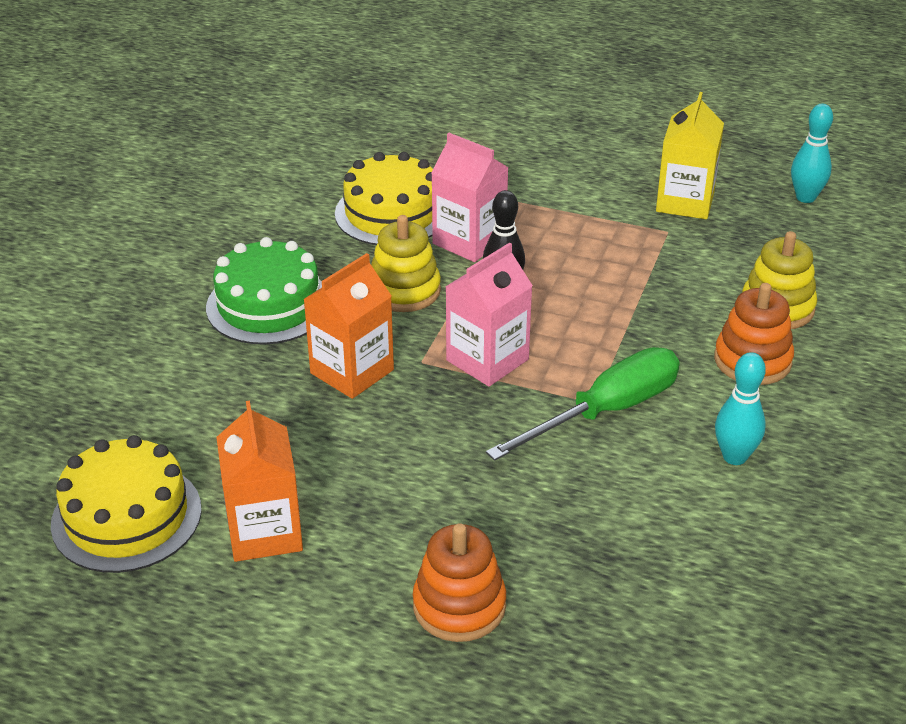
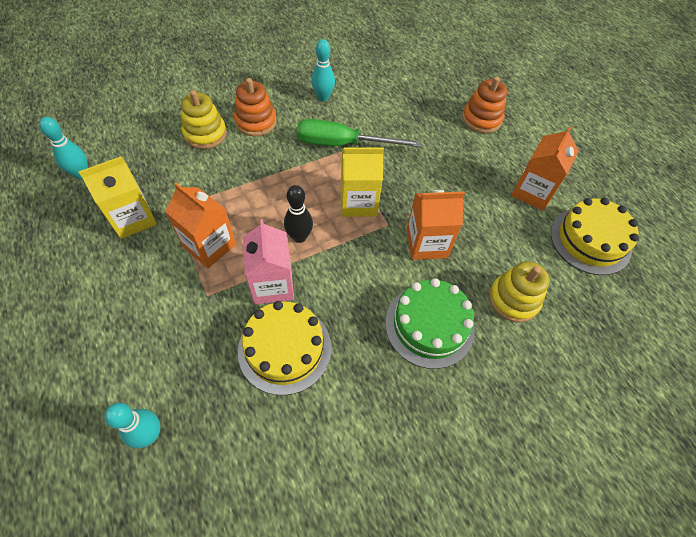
camera: 140 degrees left, 20 degrees up
(404, 290) = (348, 276): yellow stacking toy -> yellow stacking toy (513, 299)
(426, 125) = (150, 434): none -> turquoise bowling pin
(487, 360) = (358, 202): pink carton -> yellow carton
(577, 229) = (209, 246): none -> orange carton

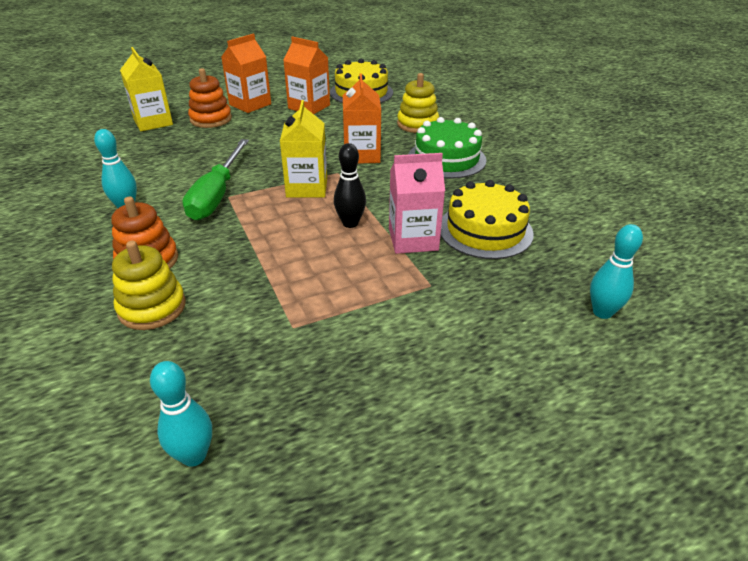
camera: 85 degrees left, 20 degrees down
(133, 218) = (307, 367): yellow carton -> yellow carton (153, 122)
(209, 246) = (360, 288): orange carton -> orange carton (250, 104)

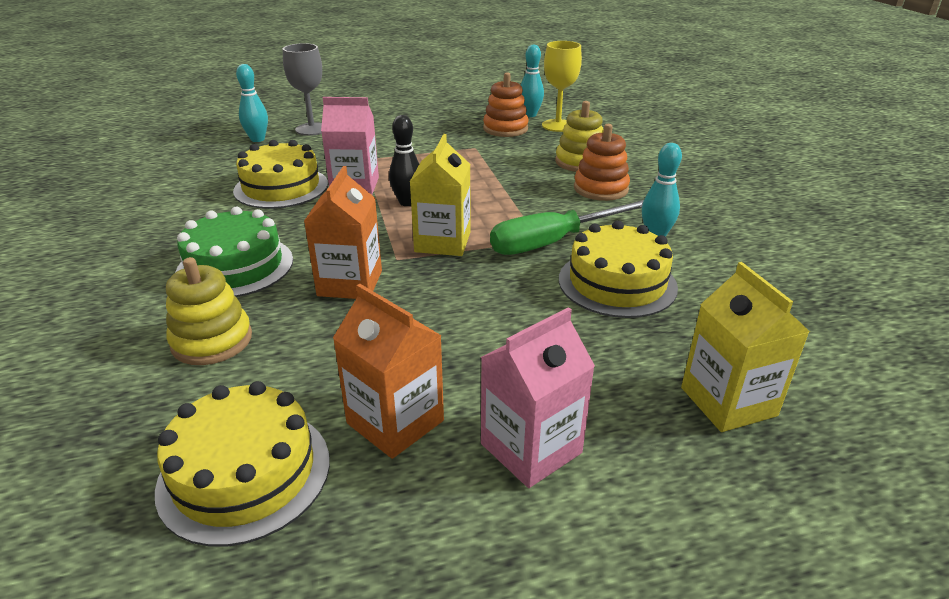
camera: 170 degrees left, 5 degrees down
(151, 414) = (557, 125): none -> yellow goblet
(180, 169) = (617, 283): none -> yellow cake
(211, 119) = (608, 398): orange stacking toy -> orange stacking toy (505, 129)
(217, 195) = (553, 242): green screwdriver -> green screwdriver turned 135 degrees counterclockwise
(250, 104) = (531, 448): orange carton -> pink carton
(553, 348) = (312, 129): none -> grey goblet

